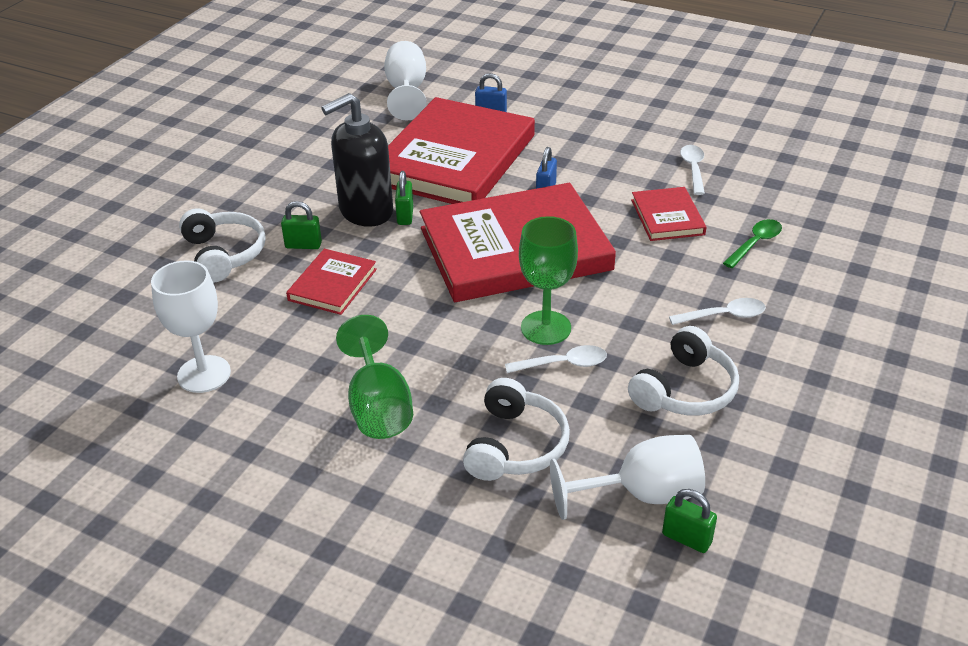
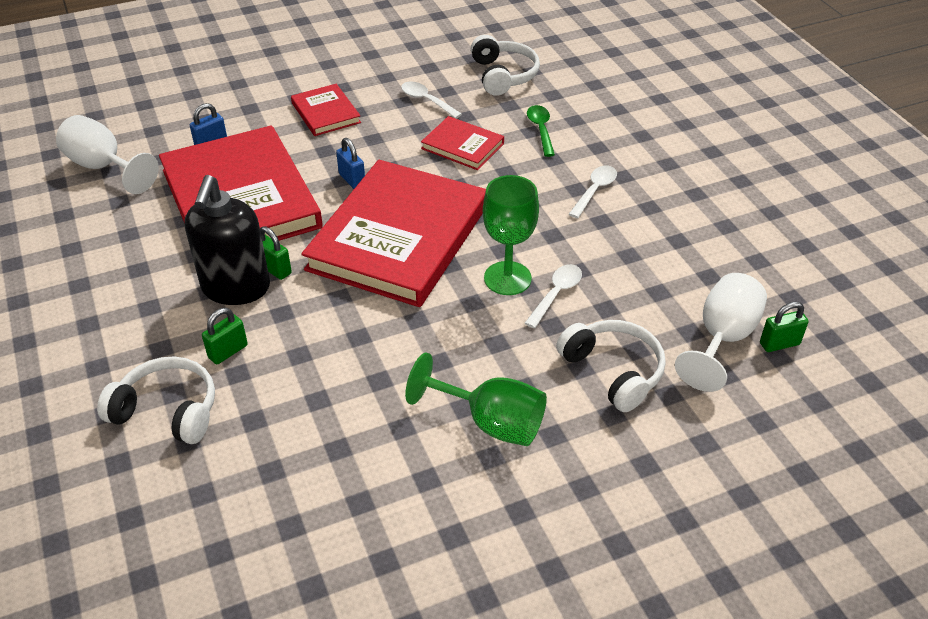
camera: 50 degrees left, 5 degrees up
(204, 374) = (321, 514): white goblet -> none
(332, 285) = (306, 364): red book -> red book (325, 113)
(685, 390) = (646, 255): white headphones -> white headphones (503, 75)

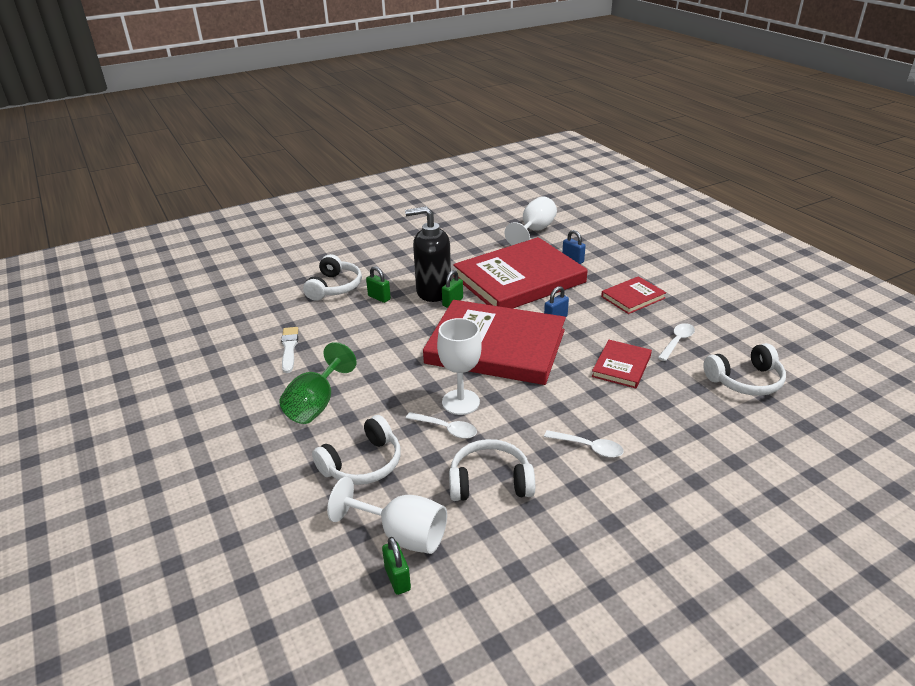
camera: 85 degrees right, 10 degrees down
(341, 464) = (289, 348): none -> white brush
(507, 278) = (460, 402): green goblet -> white goblet
(540, 130) = (668, 409): green spoon -> none
(644, 266) = (490, 482): none -> white headphones

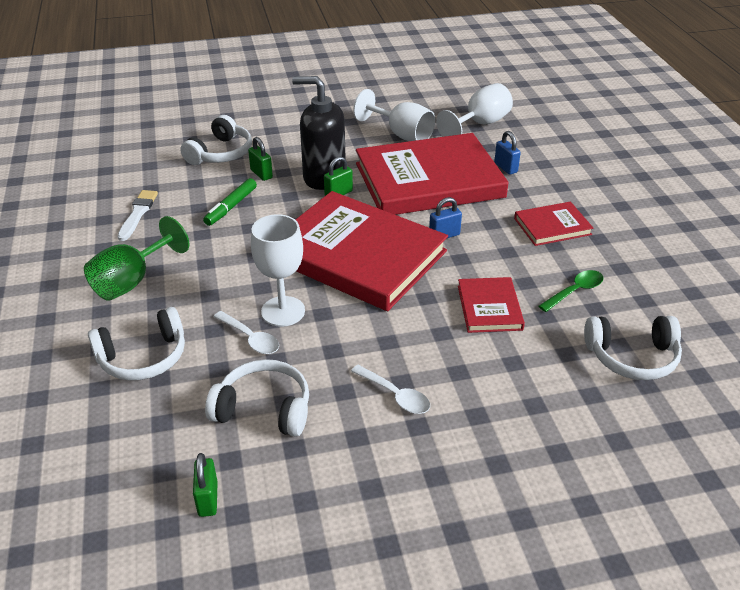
camera: 15 degrees right, 5 degrees up
(368, 328) = (231, 207): none -> green marker
(397, 578) = (110, 490): green padlock -> green padlock (208, 499)
(402, 534) = (140, 444): white goblet -> white goblet (401, 134)
(621, 366) = (489, 307): red book -> red book turned 45 degrees counterclockwise
(677, 341) = (575, 291): white spoon -> green spoon

